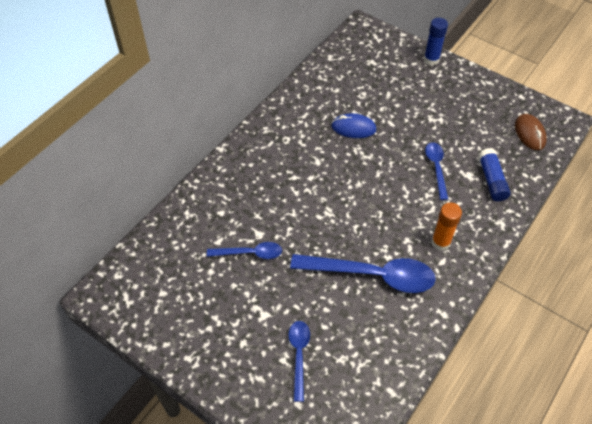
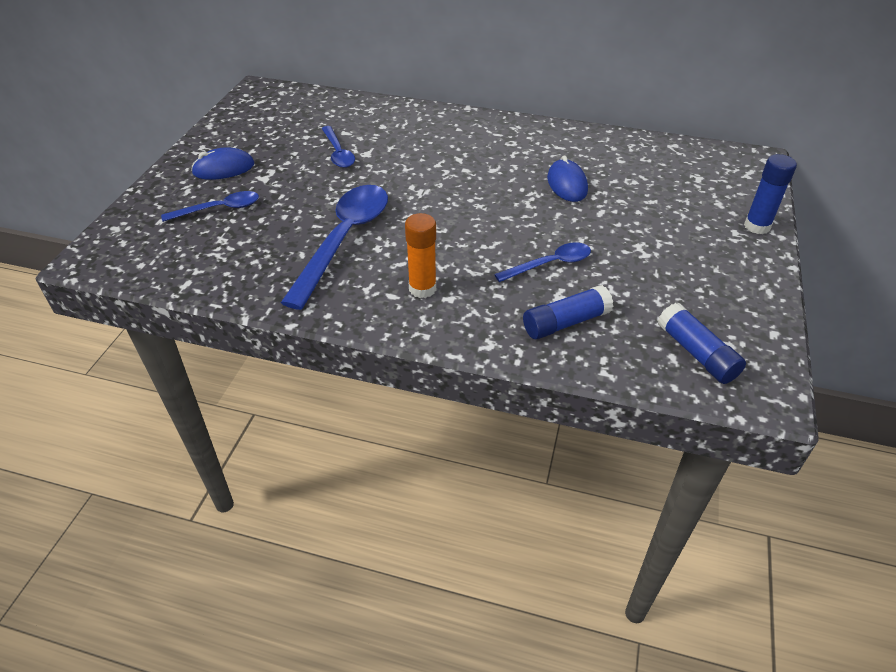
camera: 70 degrees right, 10 degrees down
(236, 344) = (223, 169): none -> blue mouse
(372, 275) = (344, 240): blue spoon -> blue spoon turned 150 degrees counterclockwise
(529, 133) = (696, 353): brown mouse -> blue glue stick

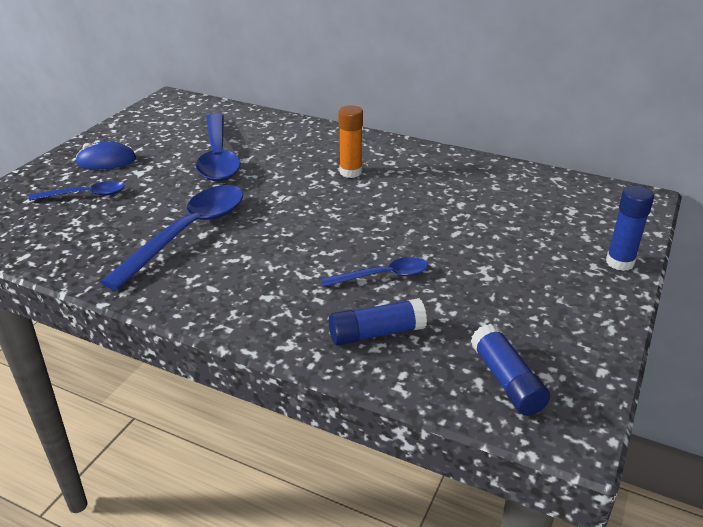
camera: 10 degrees right, 10 degrees down
(338, 153) = (218, 157): blue spoon -> blue spoon, size x1.87
(422, 288) = (244, 285): orange glue stick -> orange glue stick (350, 172)
(567, 184) = (430, 204): blue mouse -> none

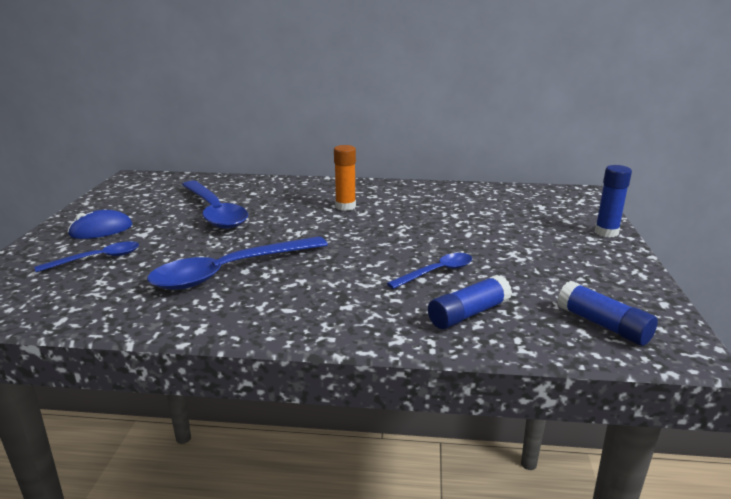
camera: 20 degrees left, 10 degrees down
(188, 233) = (230, 271): blue spoon -> blue spoon turned 135 degrees counterclockwise

